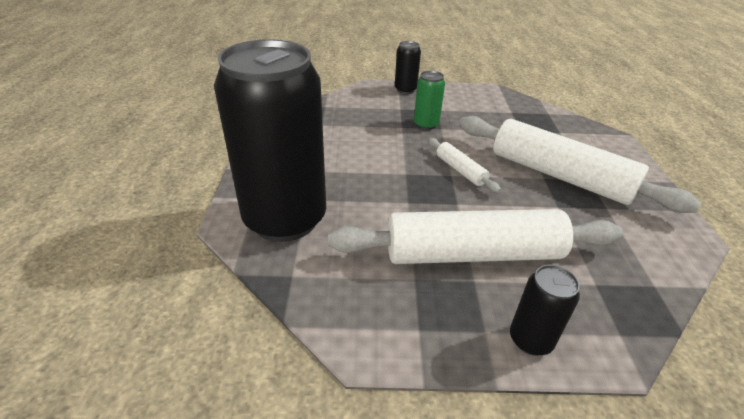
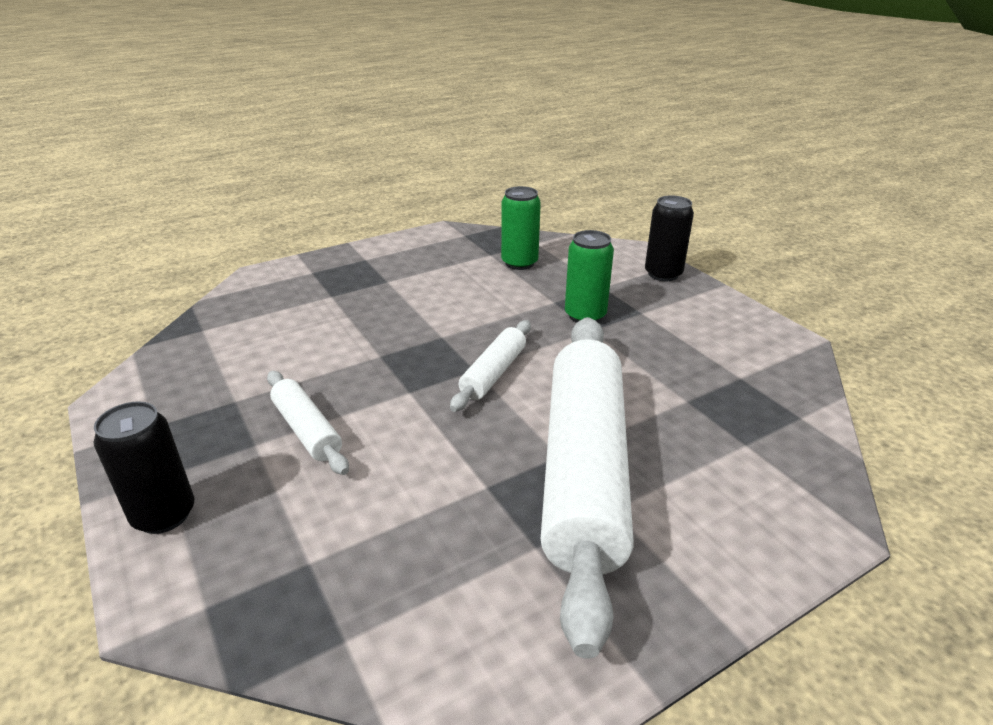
camera: 60 degrees right, 5 degrees down
(285, 219) = (287, 296): black can -> none
(345, 120) = (519, 263): none -> green can
(472, 254) = (307, 430): white rolling pin -> white rolling pin, size x0.45

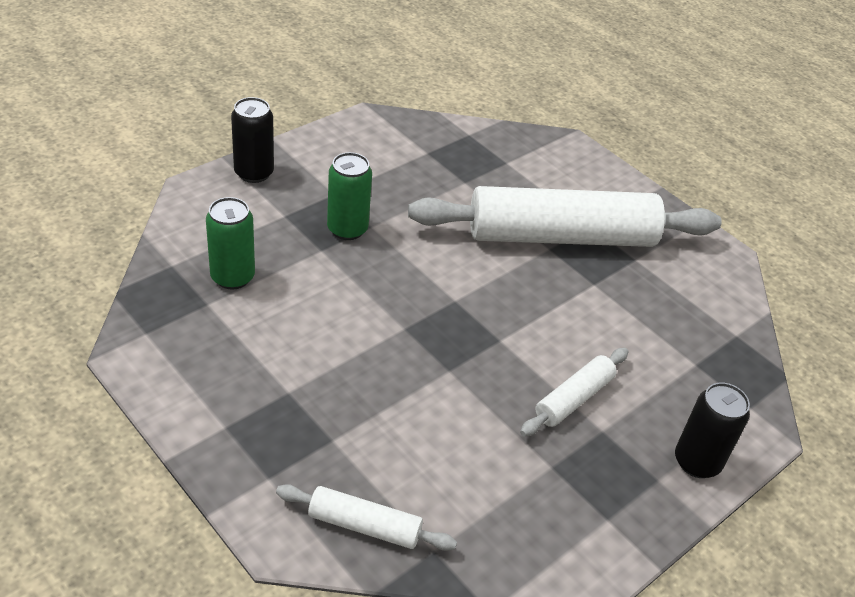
camera: 105 degrees left, 10 degrees up
(494, 373) = (458, 287): white rolling pin -> white rolling pin (364, 525)

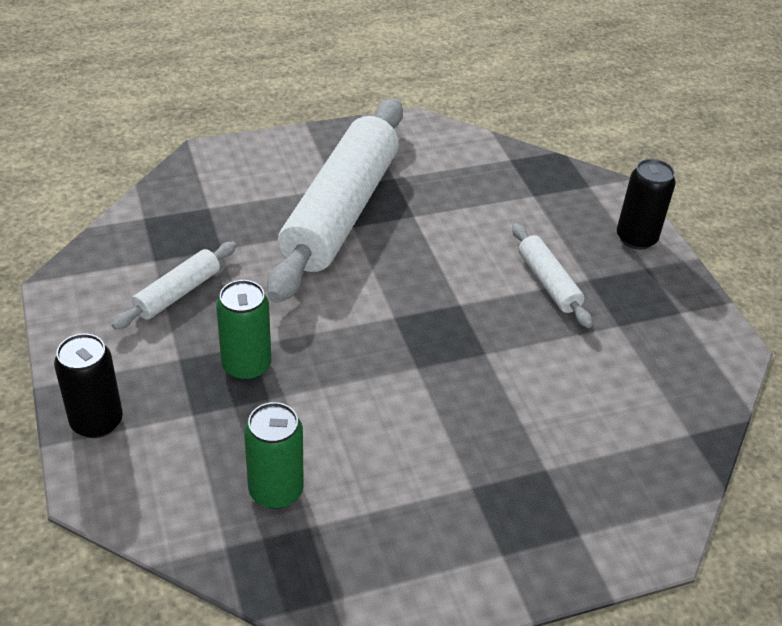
camera: 65 degrees left, 0 degrees up
(364, 525) = (654, 475): white rolling pin -> white rolling pin (177, 293)

